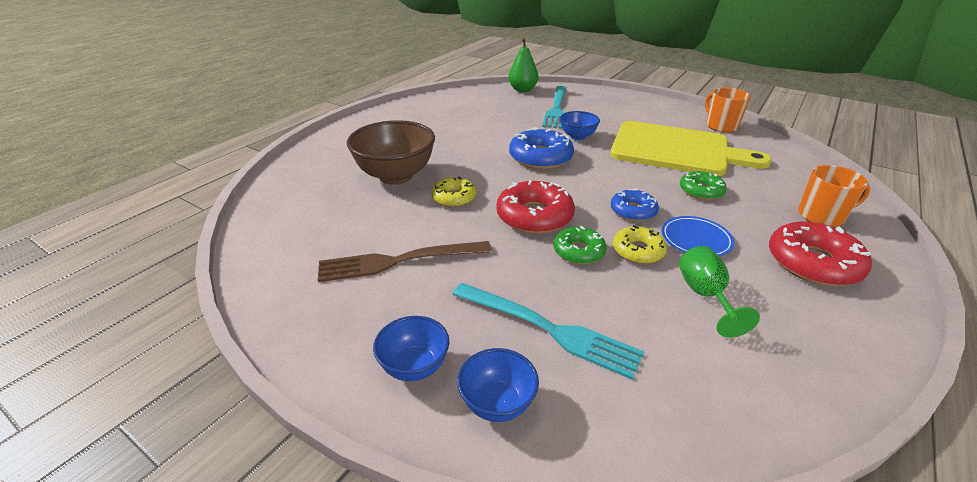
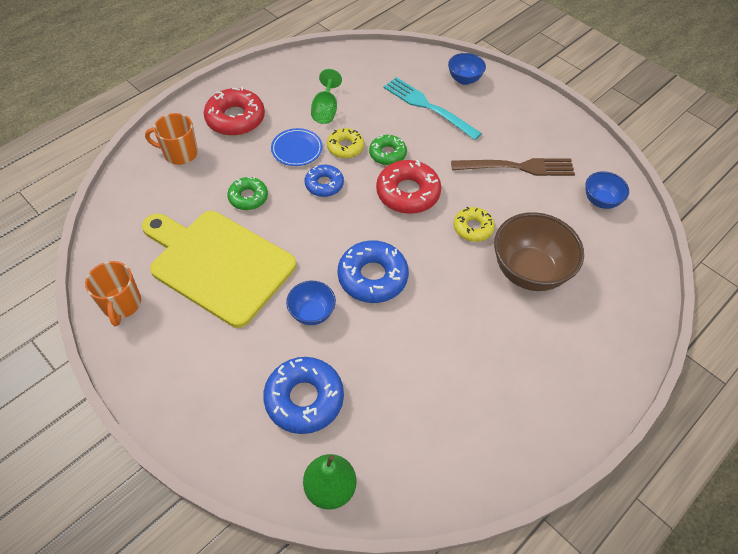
camera: 170 degrees left, 20 degrees up
(414, 366) = (504, 100): blue bowl -> blue bowl (600, 201)
(556, 108) = (304, 399): turquoise fork -> blue donut

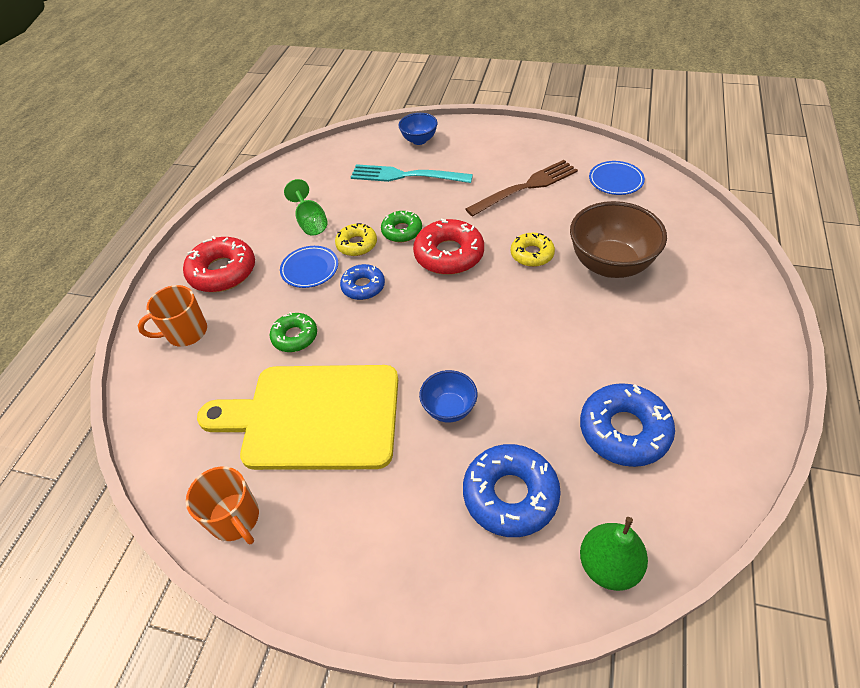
camera: 25 degrees left, 5 degrees down
(372, 277) = (479, 343): blue donut -> blue donut (624, 430)
(600, 201) = (615, 180): blue bowl -> blue plate

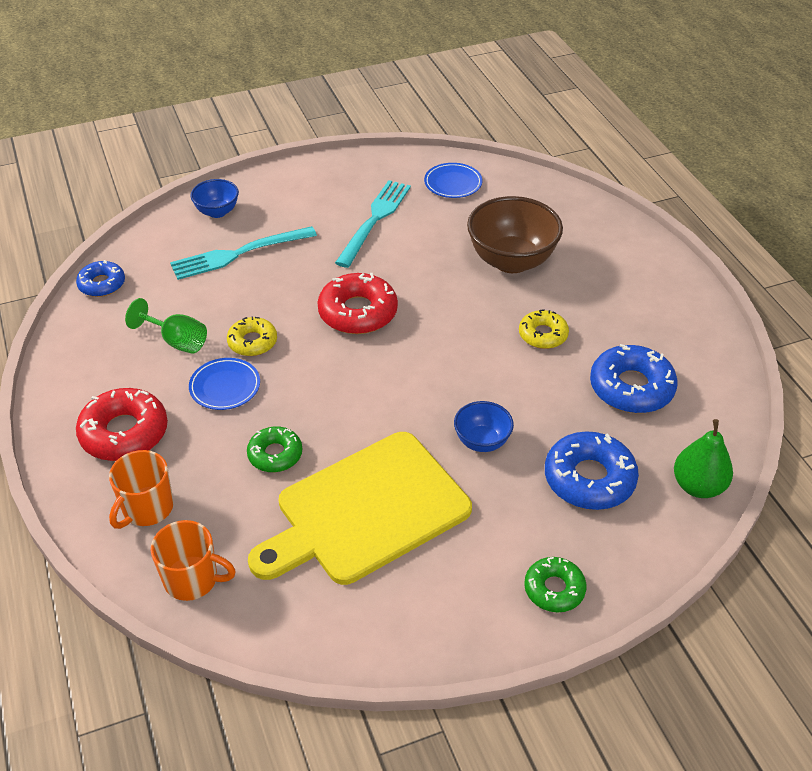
camera: 40 degrees left, 5 degrees down
(235, 518) = (377, 628): orange mug -> orange mug (192, 579)
(363, 286) = (300, 378): blue donut -> blue donut (102, 284)
(402, 231) = (288, 310): green donut -> green donut (554, 589)
(526, 187) = (374, 220): brown fork -> turquoise fork
(532, 254) = (436, 280): yellow donut -> yellow donut (543, 335)

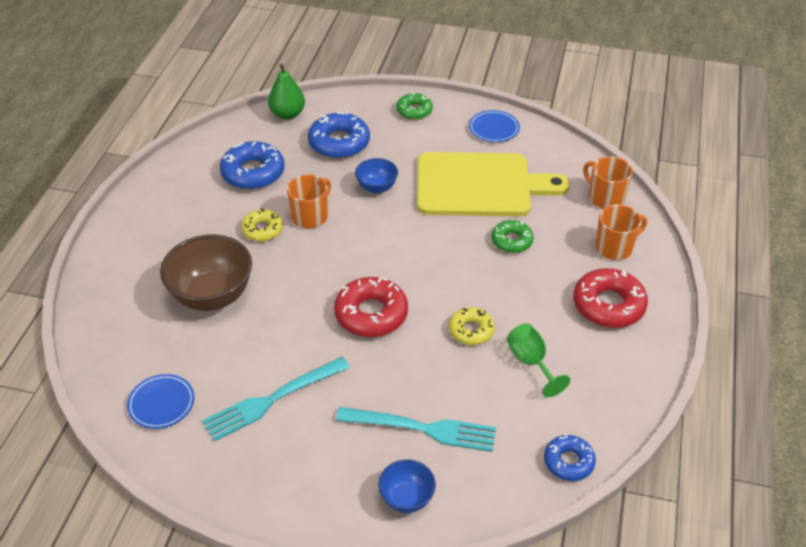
camera: 145 degrees left, 0 degrees up
(225, 387) = (516, 304): blue plate -> blue plate (494, 129)
(513, 371) = (310, 216): none -> orange mug

